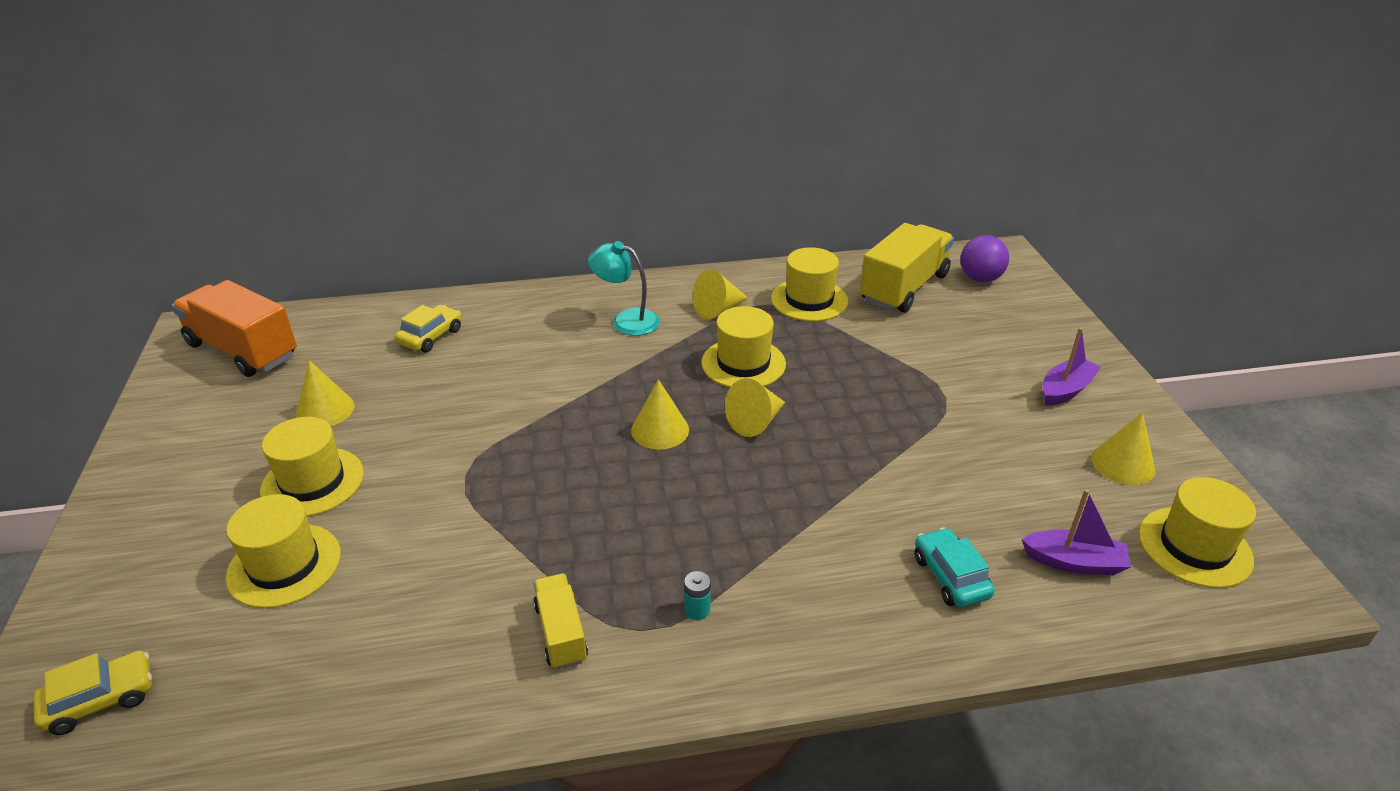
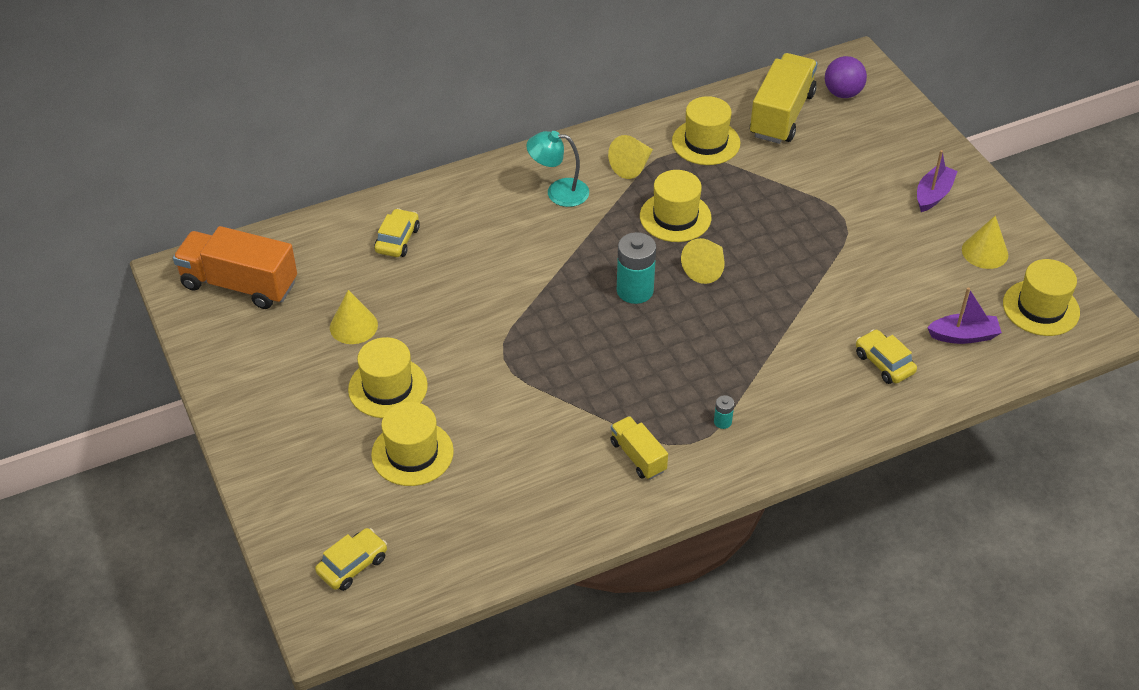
camera: 15 degrees left, 10 degrees up
(660, 430) = (635, 290): yellow cone -> turquoise battery
(950, 576) = (884, 363): turquoise car -> yellow car

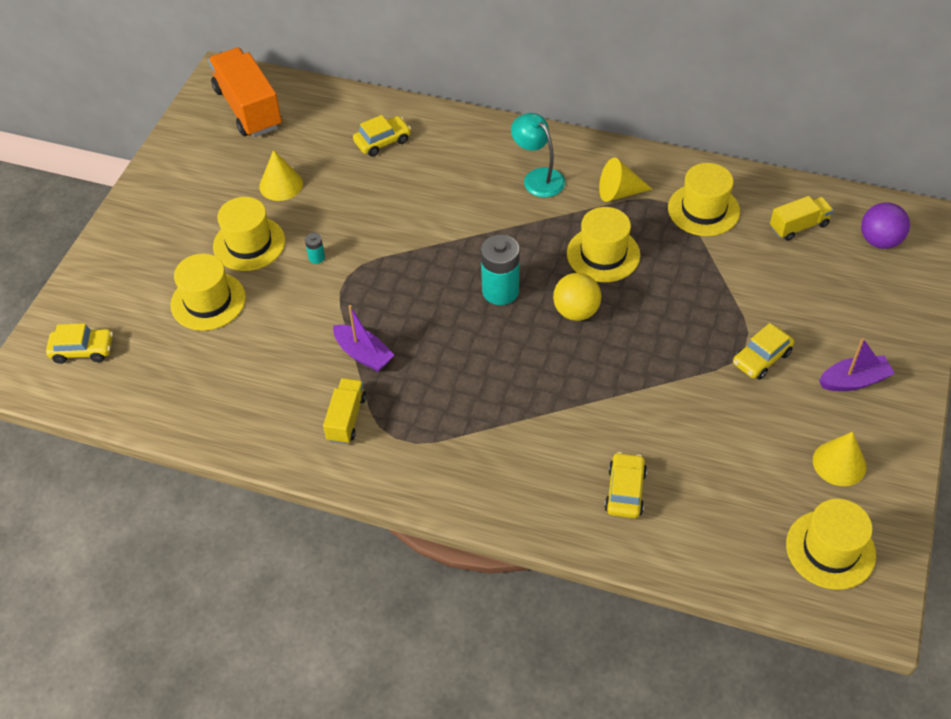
camera: 45 degrees right, 5 degrees up
(706, 269) = (576, 311): yellow cone -> yellow ball
(722, 422) = (438, 440): turquoise battery -> turquoise battery (316, 257)
(781, 115) = (798, 226): yellow truck -> yellow truck, size x0.53
(862, 218) = (761, 358): none -> yellow car
(963, 336) = (725, 520): purple boat -> purple boat (363, 354)

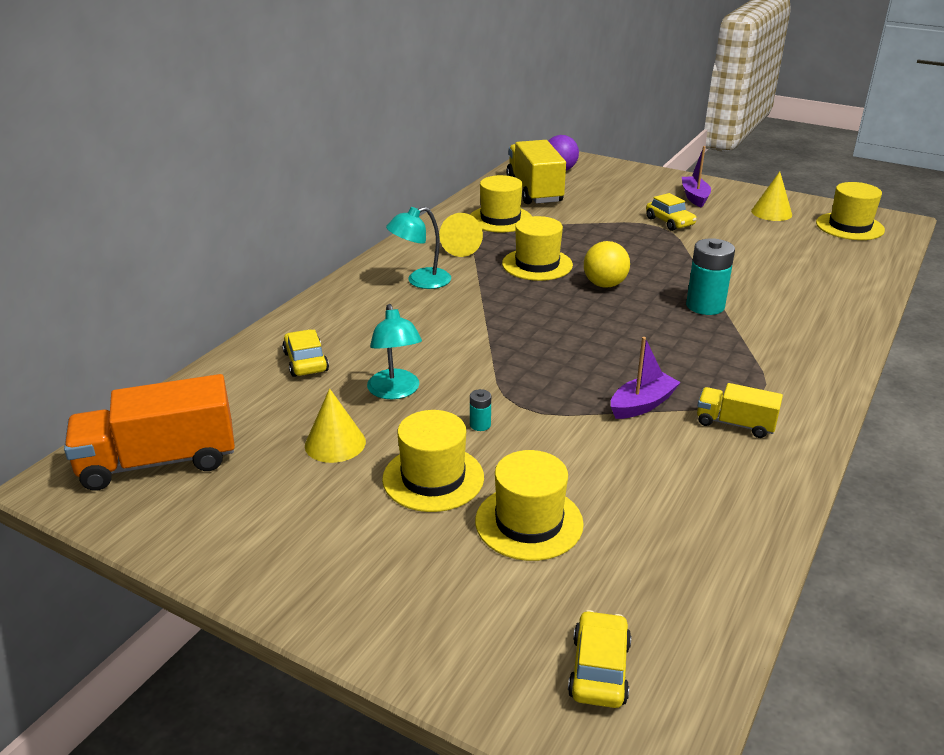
camera: 80 degrees left, 20 degrees down
(352, 201) = (395, 391): none -> turquoise lamp
(500, 291) = (569, 317): turquoise battery -> turquoise battery (705, 306)
(625, 491) = (810, 289): yellow car -> none
(798, 226) = (534, 191): yellow truck -> yellow truck, size x1.88

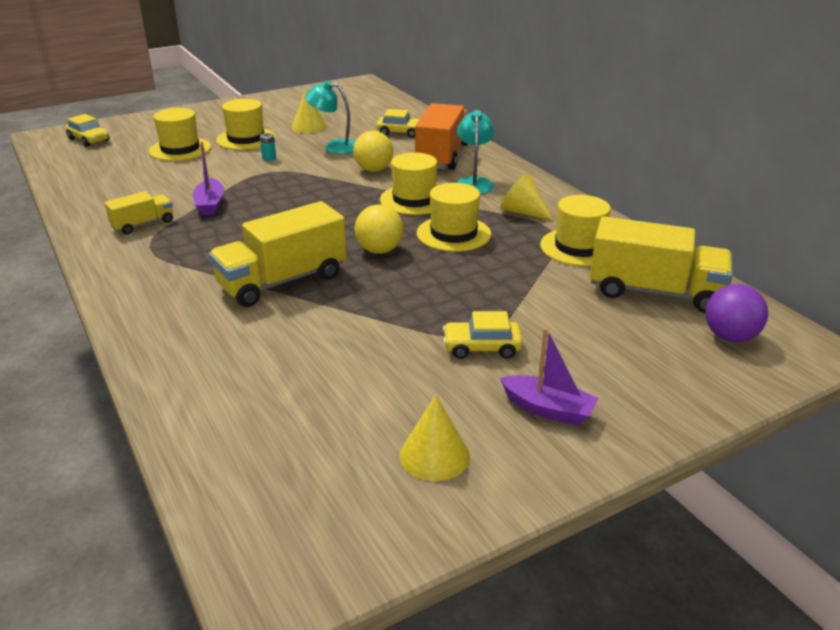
camera: 120 degrees right, 0 degrees up
(159, 462) = (350, 96): orange truck -> orange truck (442, 156)
(442, 341) = (374, 170): none -> yellow ball
(705, 306) = (282, 281): turquoise battery -> yellow truck
(849, 226) = (315, 510): yellow hat -> yellow hat (414, 200)

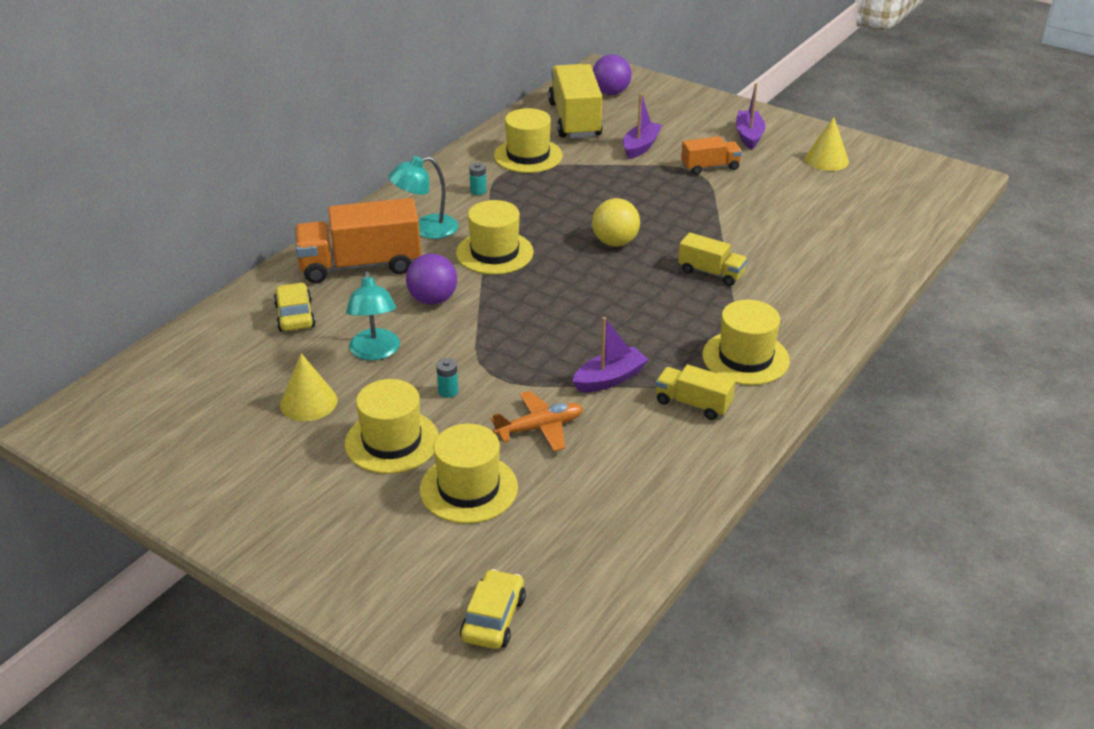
camera: 115 degrees left, 5 degrees up
(198, 175) = (540, 428): none -> orange plane
(282, 281) = (711, 273): yellow truck -> yellow truck, size x0.53
(374, 170) = (433, 300): yellow ball -> purple ball
(453, 234) = (551, 214): yellow hat -> yellow hat (745, 358)
(482, 347) = (710, 167): yellow car -> orange truck
(522, 212) = (478, 191): yellow cone -> turquoise battery
(563, 316) = (641, 146): none -> purple boat

